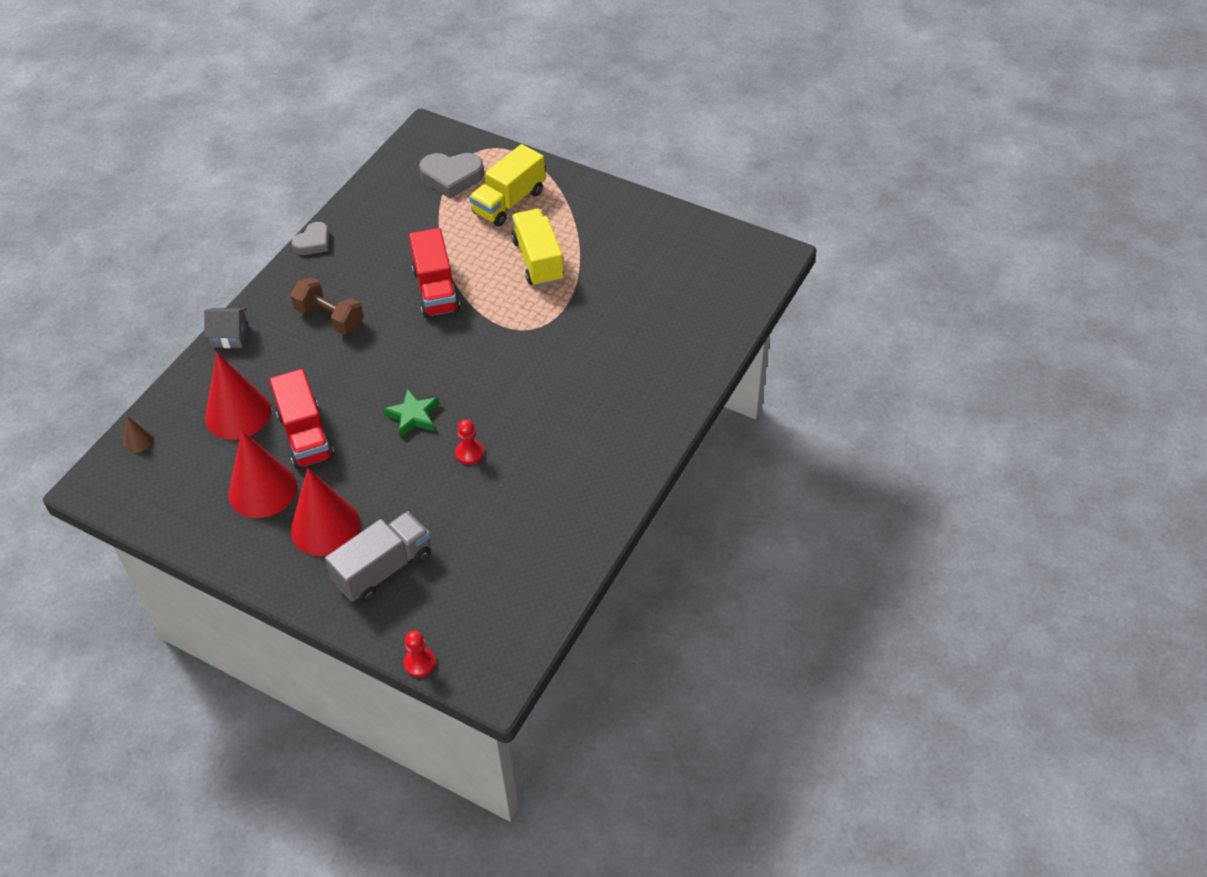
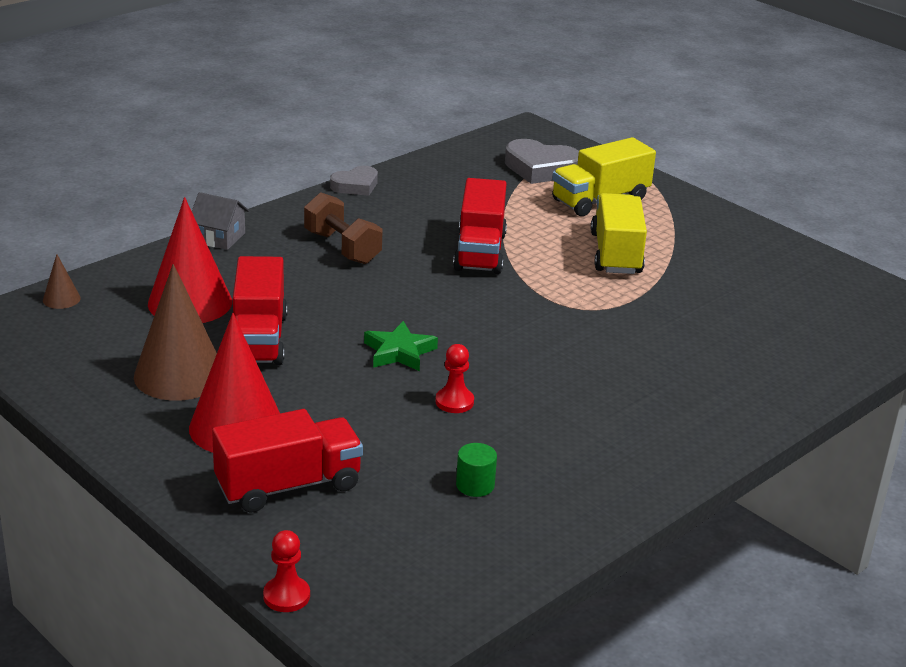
camera: 15 degrees right, 20 degrees down
(262, 490) = (179, 375): red cone -> brown cone
(383, 569) = (288, 486): grey truck -> red truck
(509, 526) = (475, 485): none -> green cylinder

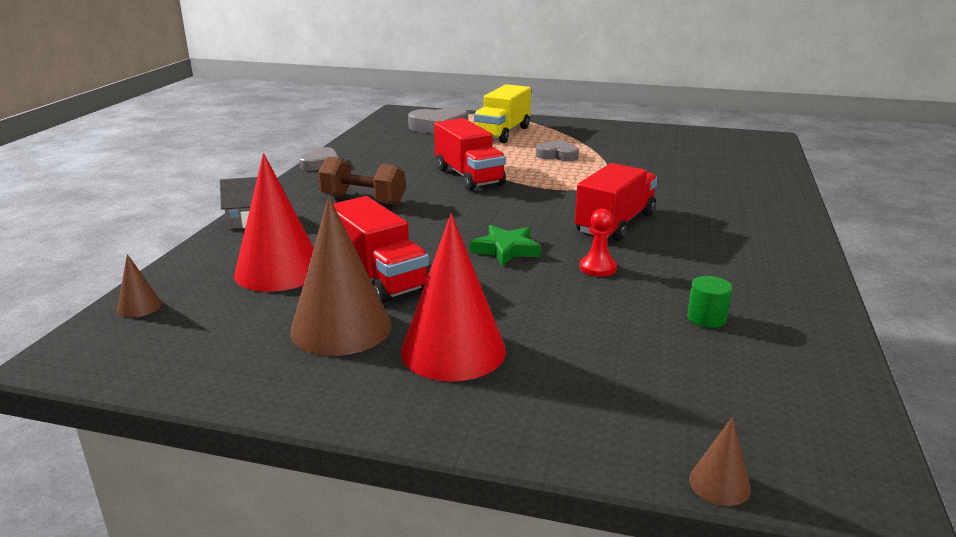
camera: 30 degrees left, 5 degrees down
(286, 596) = (719, 484): red pawn -> brown cone
(288, 486) = (569, 380): red truck -> red truck (615, 223)
(616, 253) = (557, 155): yellow truck -> grey heart

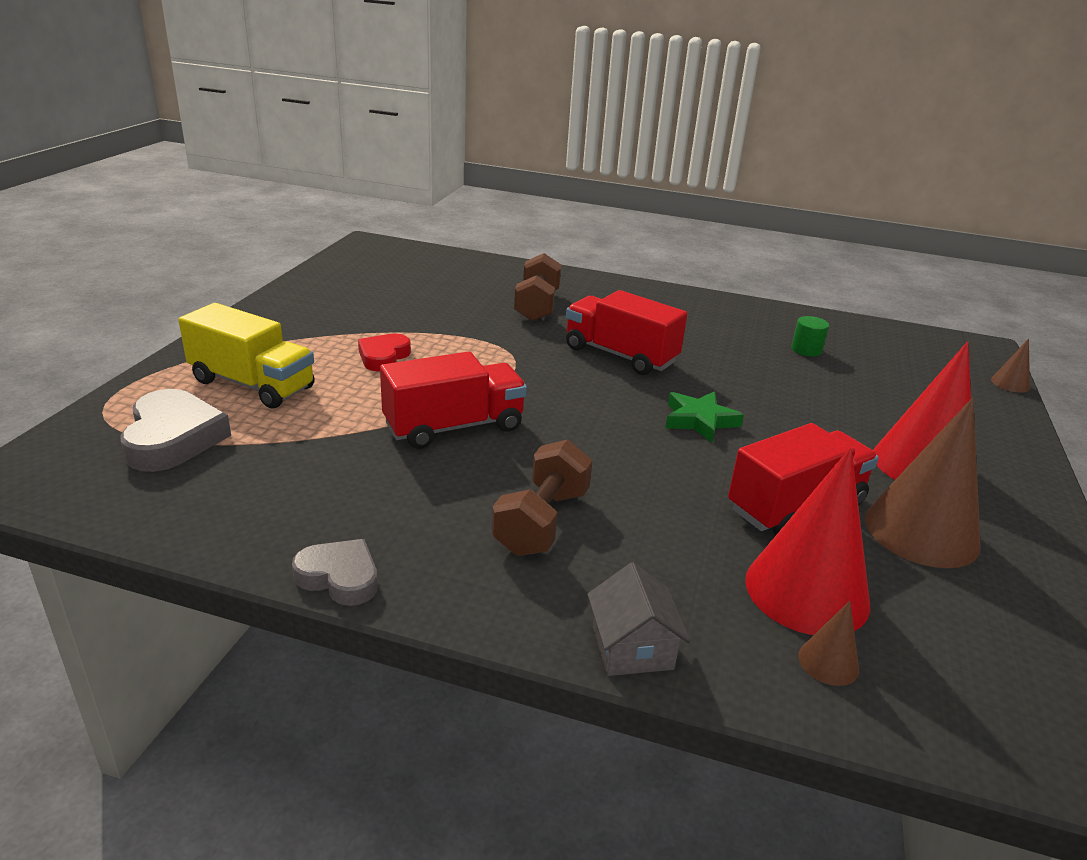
camera: 90 degrees left, 5 degrees up
(139, 306) = (970, 727): brown cone -> brown cone (828, 662)
(557, 155) = (383, 357): grey heart -> red heart
(598, 268) = (729, 378): red pawn -> none
(695, 194) = (537, 306): none -> brown dumbbell

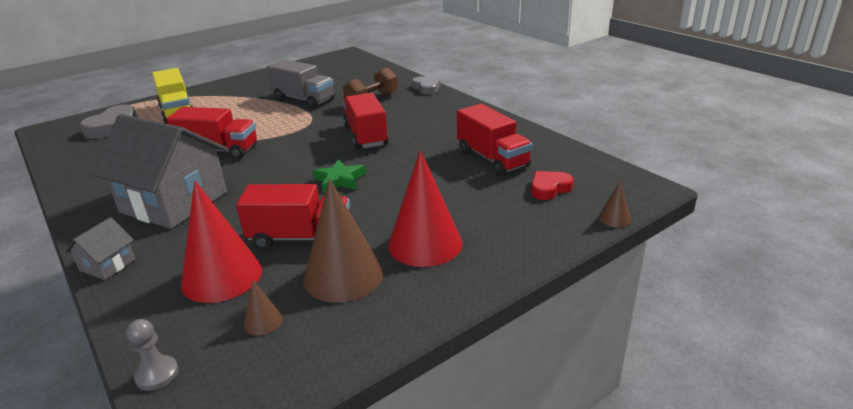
camera: 40 degrees right, 0 degrees up
(339, 577) = (69, 197): grey heart -> grey heart (426, 88)
(383, 357) = (249, 111): red heart -> red heart (549, 188)
(435, 322) = (303, 99): none -> grey truck
(542, 522) = (174, 202): brown dumbbell -> grey house
(806, 350) = (492, 159): green cylinder -> red truck
(828, 662) = (167, 309): brown cone -> brown cone (263, 321)
(978, 741) = (157, 374): none -> grey pawn

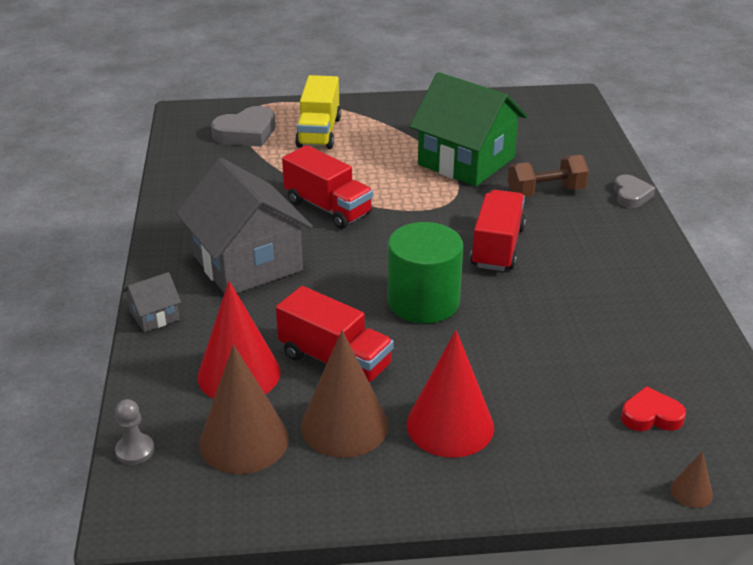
camera: 30 degrees right, 5 degrees up
(263, 321) = (244, 440): brown cone -> brown cone, size x2.28
(303, 99) = (466, 161): grey truck -> green house
(339, 180) = (423, 301): green star -> green cylinder
(492, 159) = (620, 343): red truck -> none

